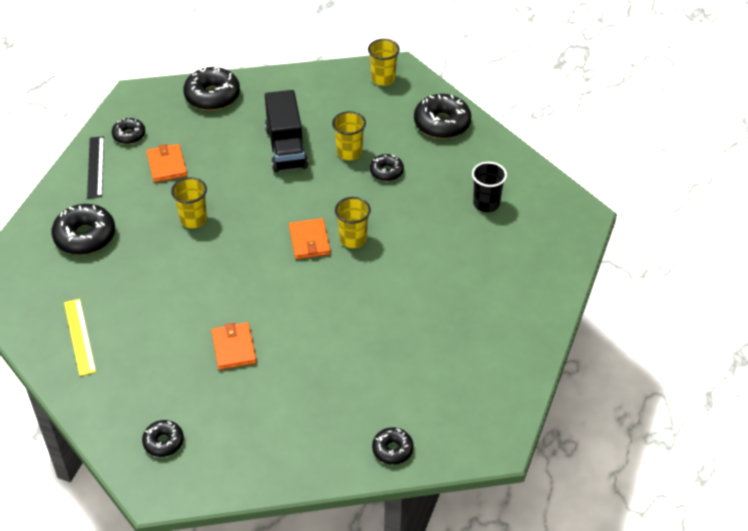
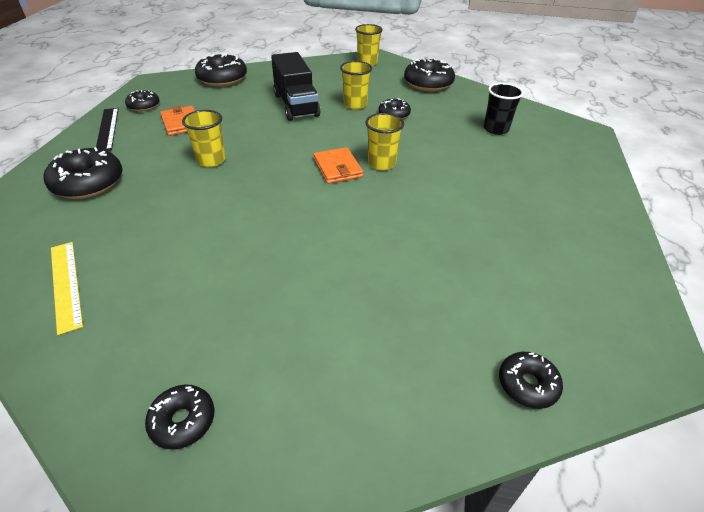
camera: 10 degrees left, 5 degrees down
(234, 348) = (273, 276): orange wallet -> none

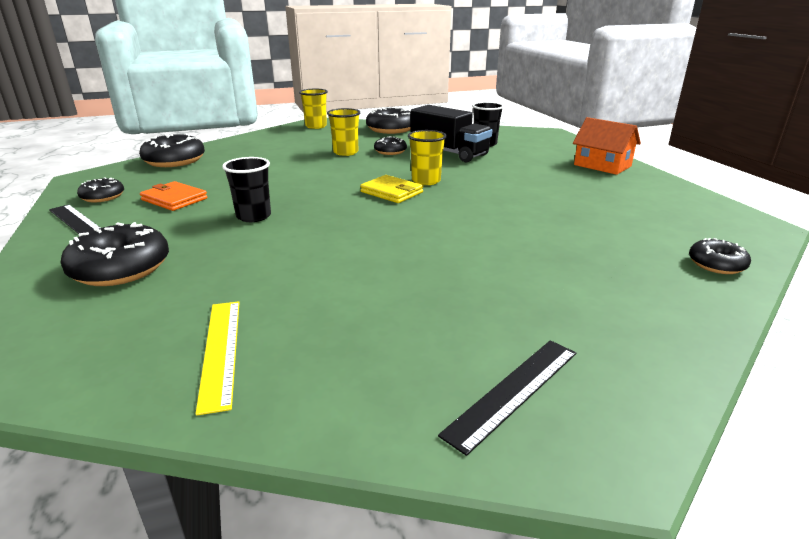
camera: 30 degrees left, 15 degrees down
(66, 284) = (220, 351): yellow ruler -> yellow ruler turned 45 degrees clockwise
(183, 421) = (513, 391): black donut -> black ruler
(211, 160) = (254, 216): yellow cup -> black cup
(296, 105) = (287, 163): black truck -> black truck (449, 153)
(337, 168) = (392, 192): orange wallet -> yellow wallet
(585, 199) = (602, 165): none -> orange house

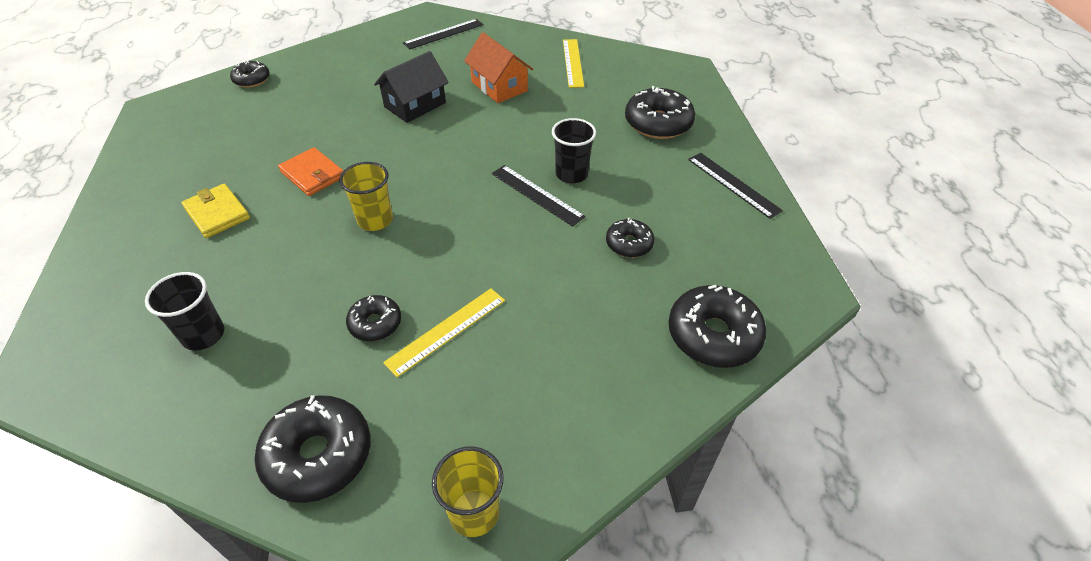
camera: 170 degrees left, 20 degrees up
(103, 197) = (746, 233): black donut -> black donut (629, 244)
(174, 199) = (662, 217): orange wallet -> orange wallet (313, 174)
(290, 202) = (537, 194): none -> black ruler
(345, 152) = (446, 331): yellow cup -> yellow ruler
(392, 192) = (426, 200): yellow wallet -> yellow wallet (217, 213)
(449, 153) = (289, 304): black truck -> none
(461, 257) = (415, 105): none -> black house
(602, 165) = (127, 230): orange house -> orange house (499, 86)

